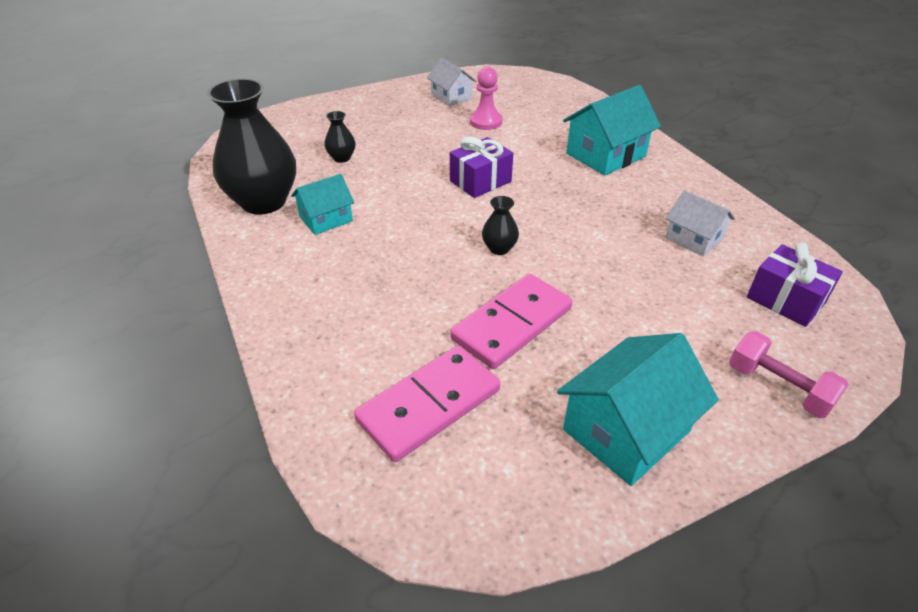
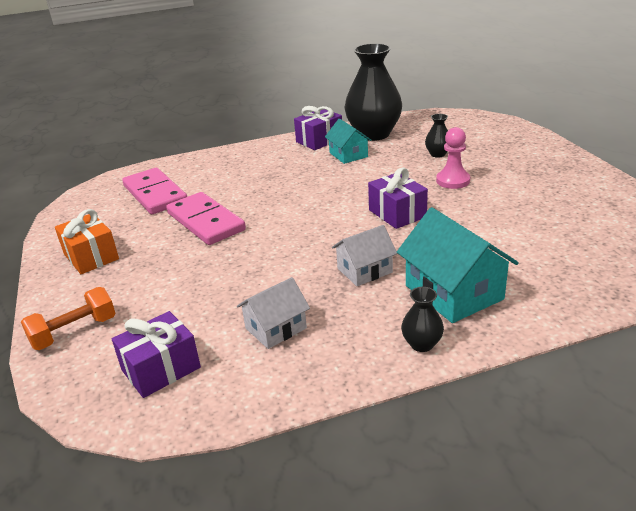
camera: 100 degrees right, 10 degrees down
(267, 247) = (319, 140): none -> purple gift
(451, 97) = (581, 199): white house -> white house (364, 270)
(486, 122) = (523, 219): pink pawn -> pink pawn (453, 181)
(499, 248) = (293, 219): black vase -> black vase (421, 344)
(626, 430) = (91, 256): turquoise house -> orange gift
(778, 387) = (74, 332): pink dumbbell -> orange dumbbell

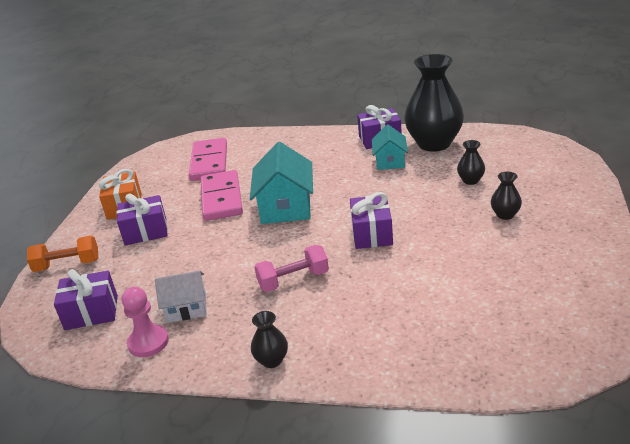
camera: 30 degrees right, 0 degrees up
(146, 273) = (145, 232): none -> purple gift
(364, 270) = (293, 280): white house -> pink dumbbell
(453, 181) = (454, 213): pink pawn -> pink pawn (148, 342)
(453, 292) = (341, 324): turquoise house -> turquoise house (286, 207)
(495, 172) = (505, 215): none -> black vase

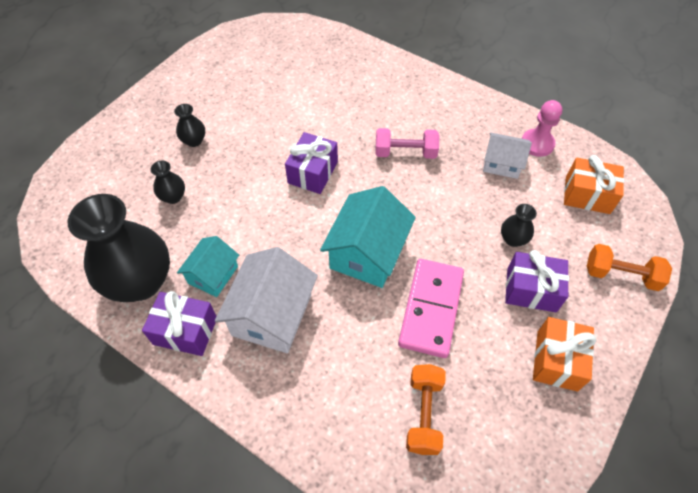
camera: 160 degrees left, 25 degrees up
(91, 312) = (587, 195): purple gift -> orange gift
(209, 162) = (424, 414): pink domino -> orange dumbbell
(272, 360) = (450, 94): black vase -> black vase (513, 239)
(331, 161) = (272, 314): none -> white house

